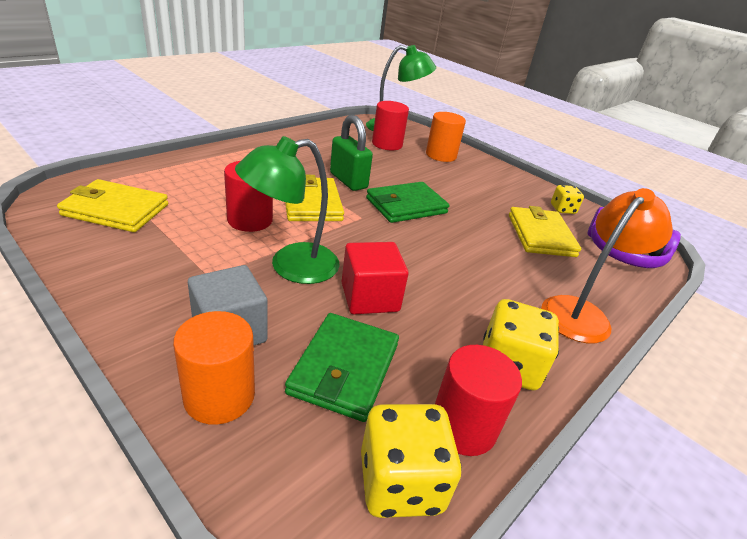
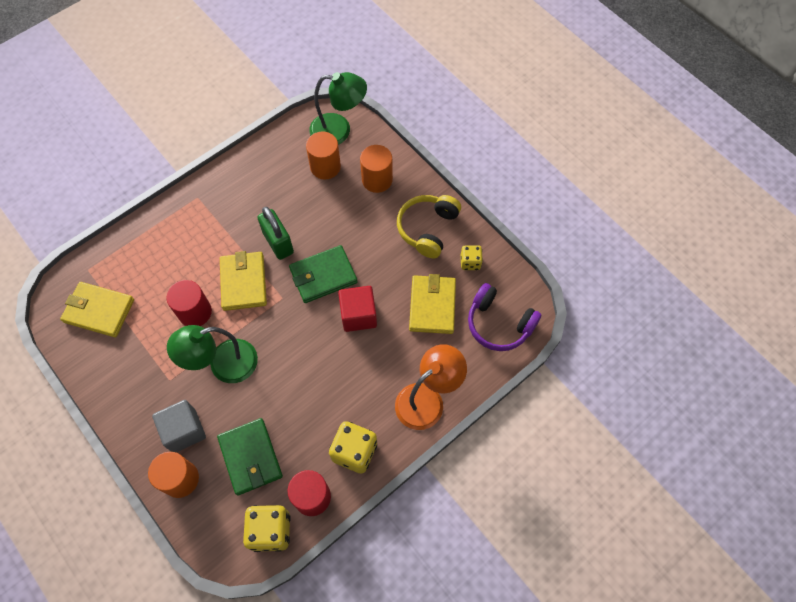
camera: 10 degrees right, 30 degrees up
(344, 369) = (250, 457): green wallet -> green wallet turned 45 degrees counterclockwise
(370, 297) = (275, 393): red cube -> red cube (358, 315)
(387, 144) = (325, 167): red cylinder -> orange cylinder
(506, 186) = (427, 229): none -> yellow headphones

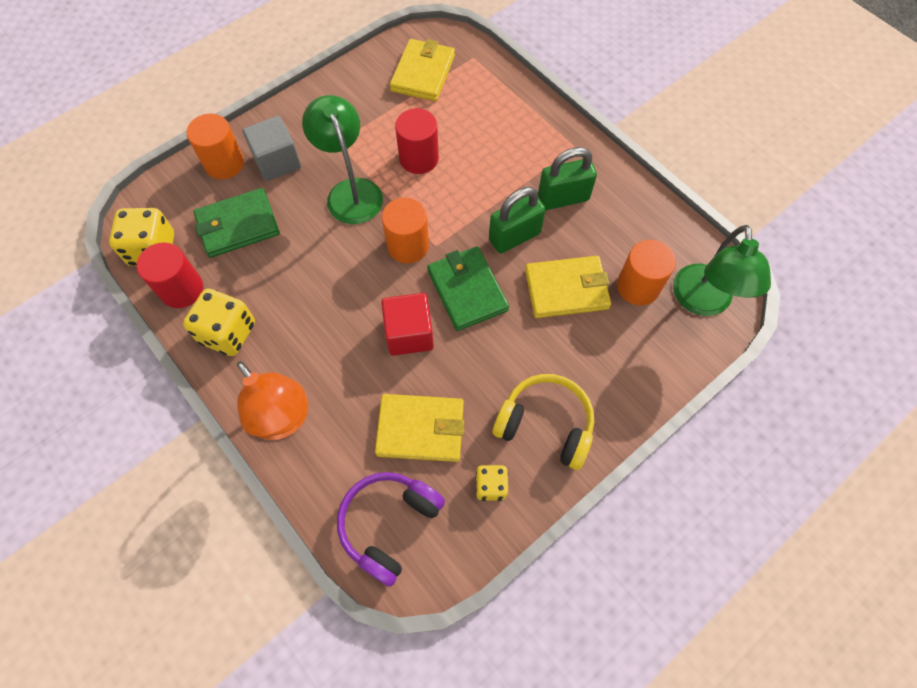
camera: 90 degrees right, 0 degrees up
(243, 282) = (457, 203): yellow wallet -> yellow wallet (566, 289)
(246, 208) = (563, 198): none -> green padlock
(377, 180) = (623, 354): orange cylinder -> orange cylinder (408, 245)

